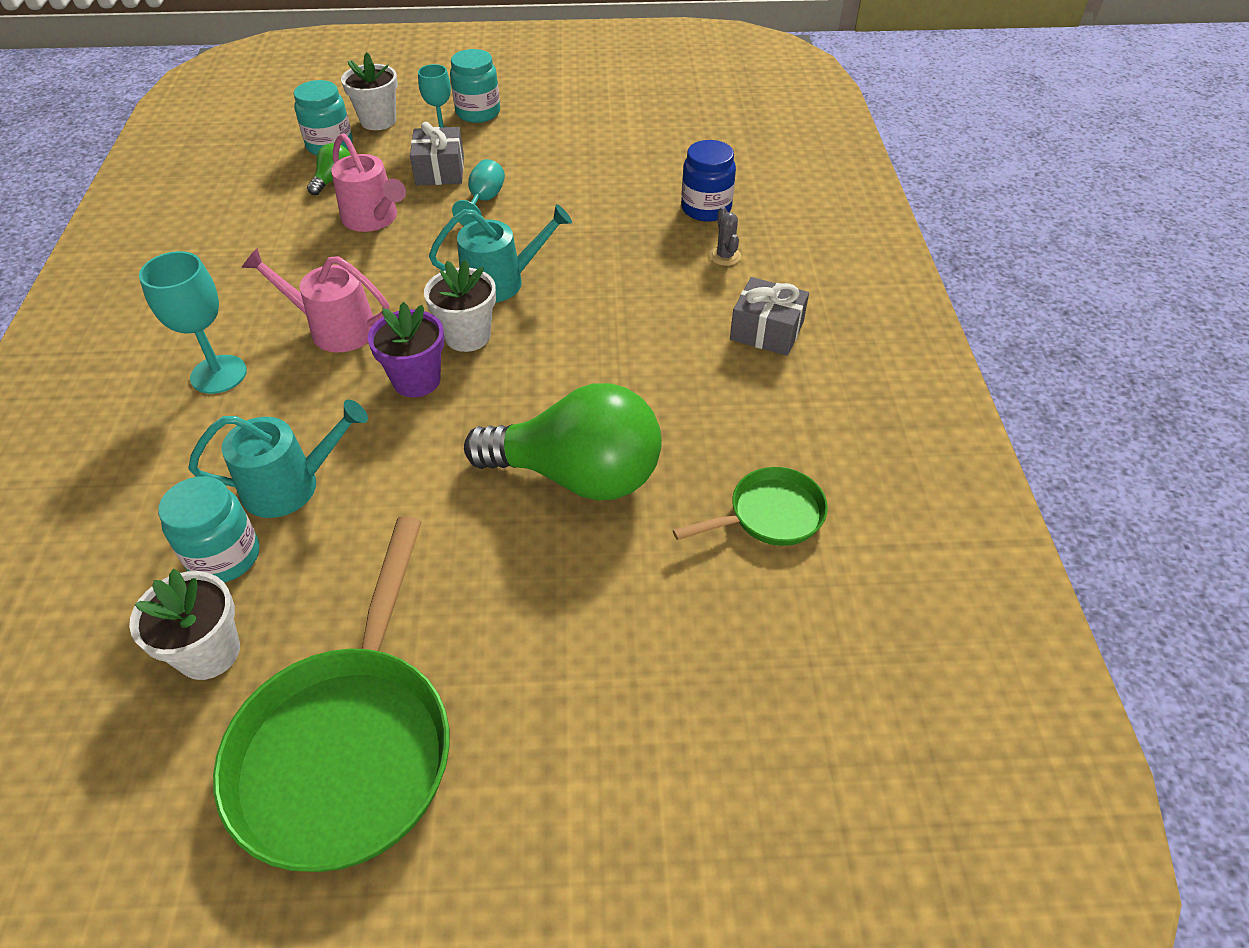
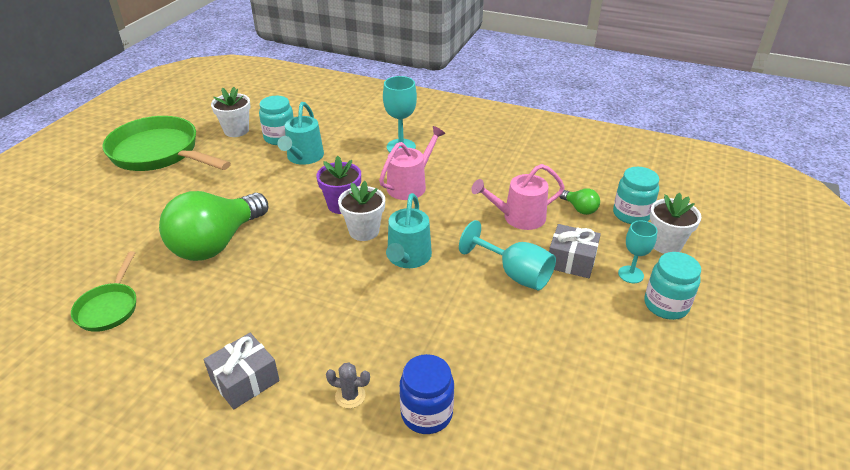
camera: 115 degrees right, 10 degrees down
(484, 201) = (515, 274): turquoise goblet -> turquoise goblet, size x1.50

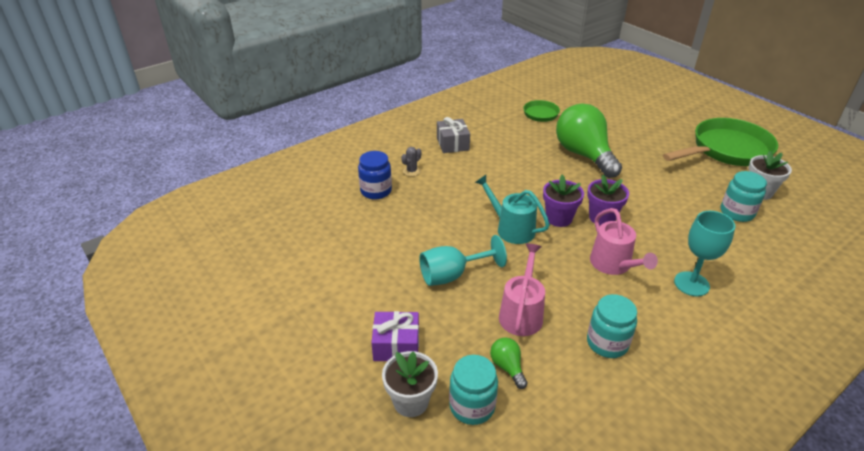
camera: 120 degrees right, 0 degrees up
(303, 157) = (692, 217): turquoise watering can -> none
(364, 231) = (558, 218): white flower pot -> purple flower pot
(571, 261) = (441, 316): grey gift -> none
(579, 209) = (507, 367): green light bulb -> green light bulb turned 75 degrees clockwise
(630, 274) = (396, 345): turquoise goblet -> purple gift
(666, 305) = (348, 344): turquoise jar -> turquoise jar (607, 343)

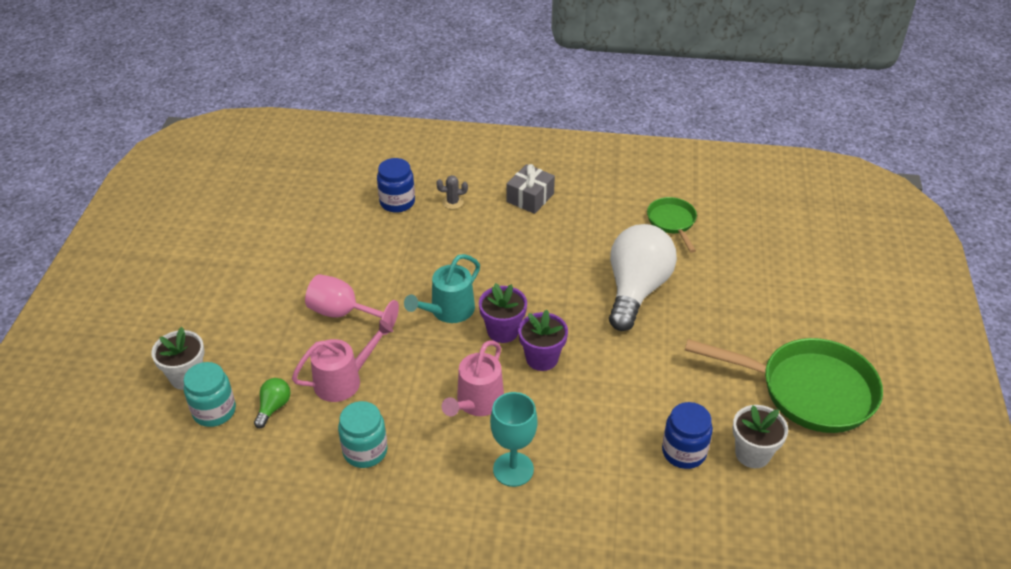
camera: 45 degrees right, 5 degrees up
(396, 345) = (232, 334): purple gift -> none
(452, 275) = (343, 314): turquoise goblet -> pink goblet
(511, 229) = (448, 311): turquoise watering can -> turquoise watering can turned 135 degrees counterclockwise
(584, 155) = (636, 290): green light bulb -> white light bulb
(737, 212) = (684, 452): turquoise jar -> blue jar

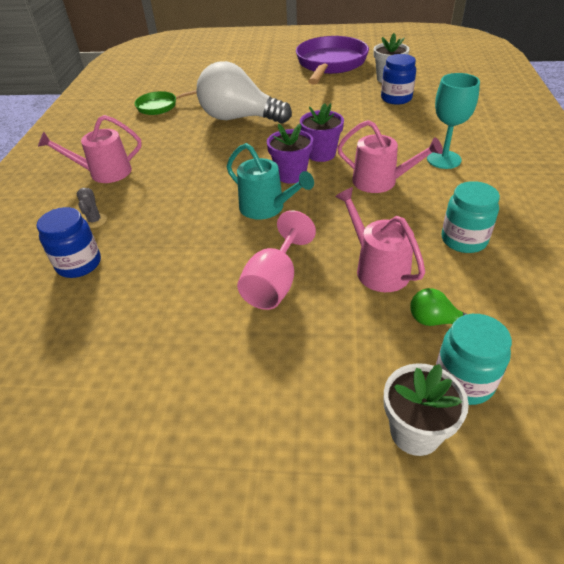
camera: 90 degrees left, 0 degrees up
(530, 198) = (105, 173): grey gift -> pink watering can
(808, 390) = (330, 64): green pan -> purple pan

